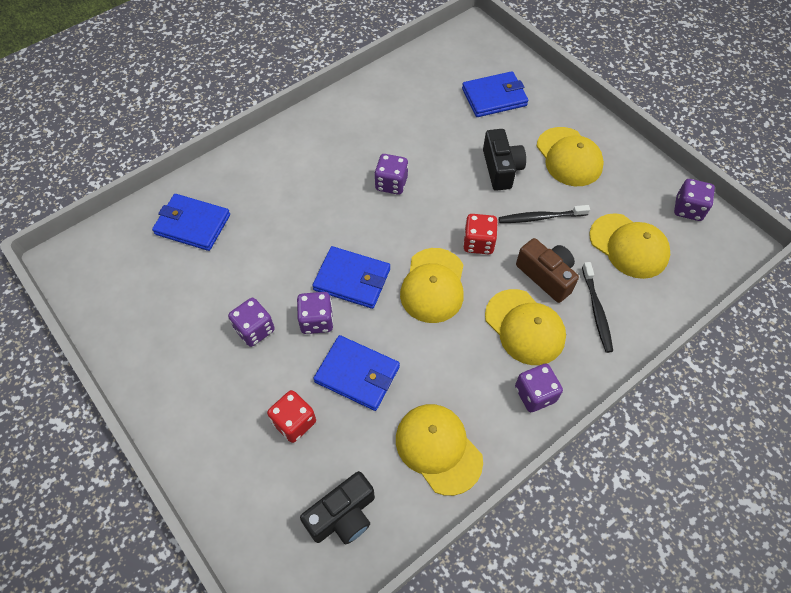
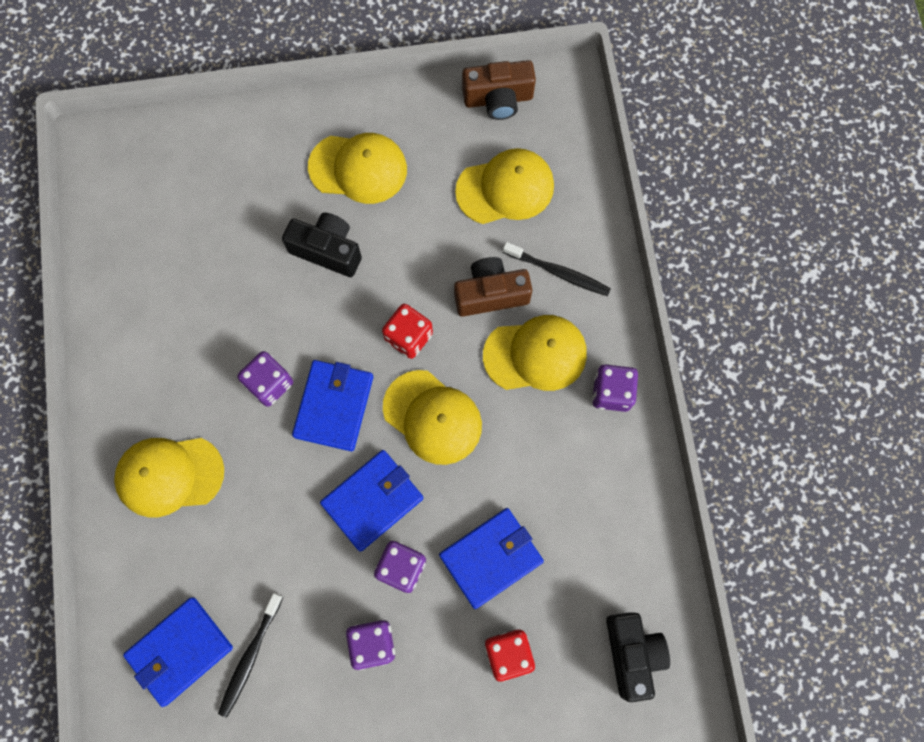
camera: 60 degrees left, 15 degrees up
(438, 449) = (615, 521): yellow cap -> yellow cap (169, 475)
(494, 97) = (220, 190): blue wallet -> blue wallet (334, 406)
(540, 217) = (417, 251): black toothbrush -> black toothbrush (250, 657)
(688, 209) = (498, 99): purple dice -> brown camera

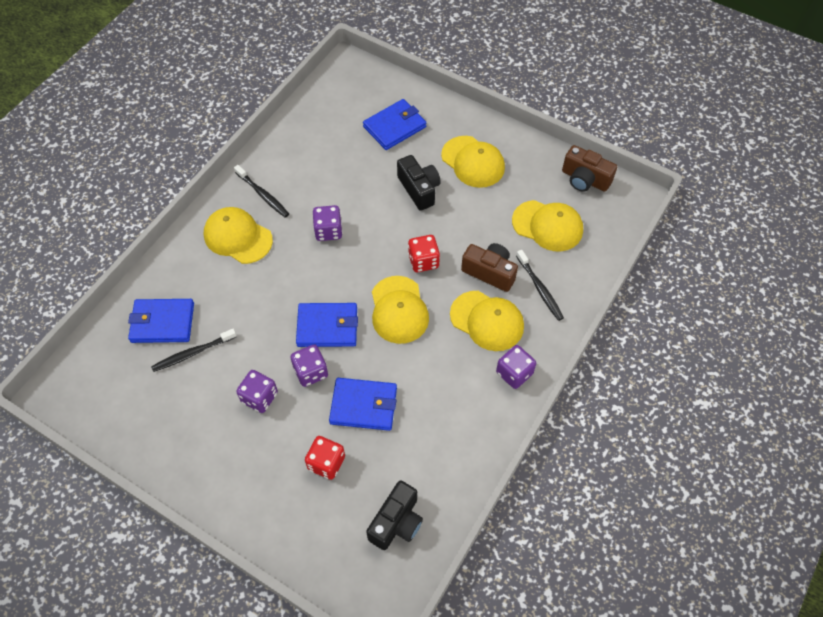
camera: 40 degrees right, 15 degrees down
(149, 398) = (263, 195): none -> black toothbrush
(334, 406) = (351, 265): blue wallet -> blue wallet (395, 127)

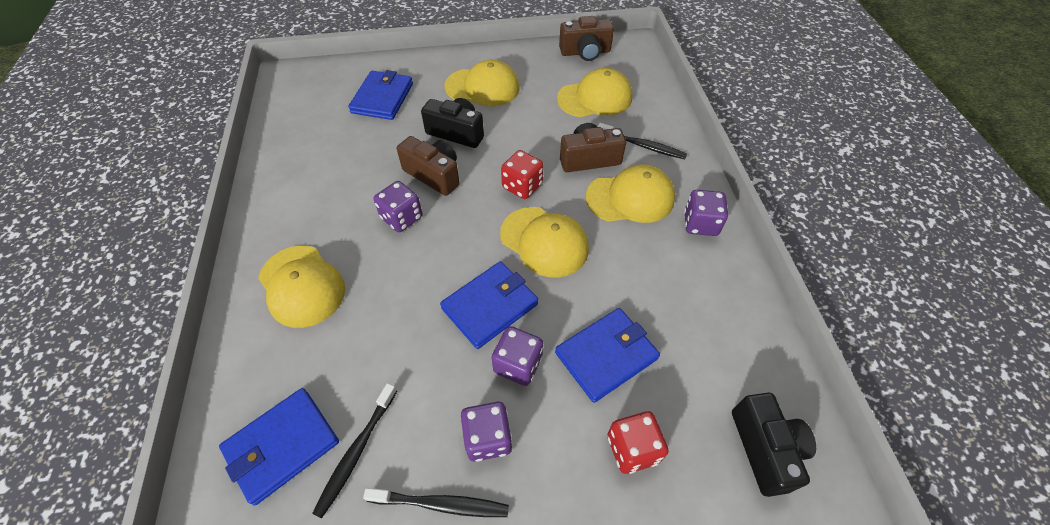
camera: 40 degrees left, 5 degrees down
(238, 237) = (302, 286): yellow cap -> yellow cap turned 120 degrees counterclockwise
(263, 195) = (295, 228): black toothbrush -> black toothbrush (441, 504)
(375, 213) = (434, 175): none -> brown camera

